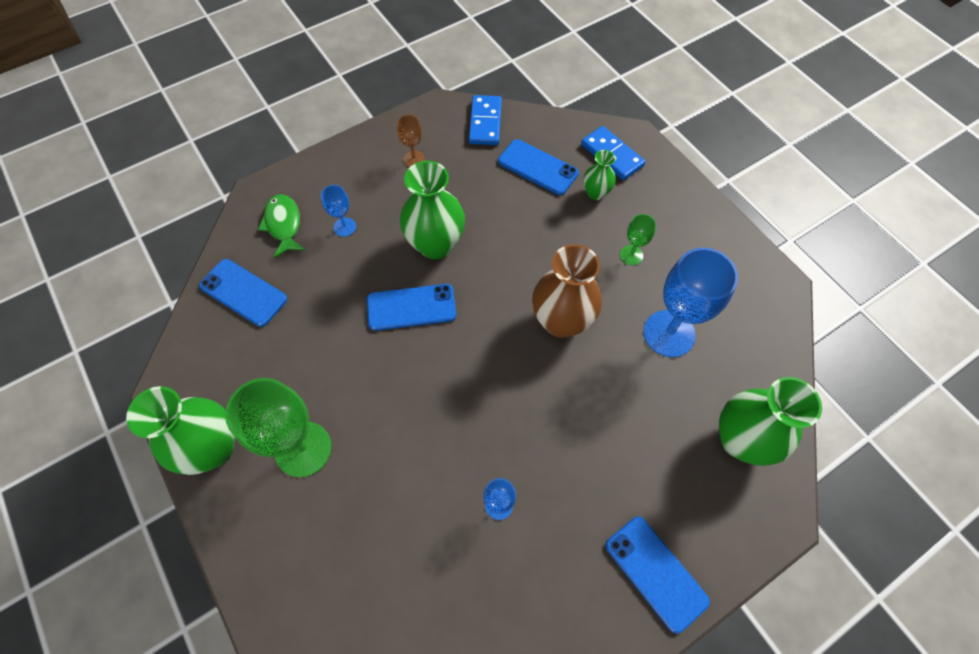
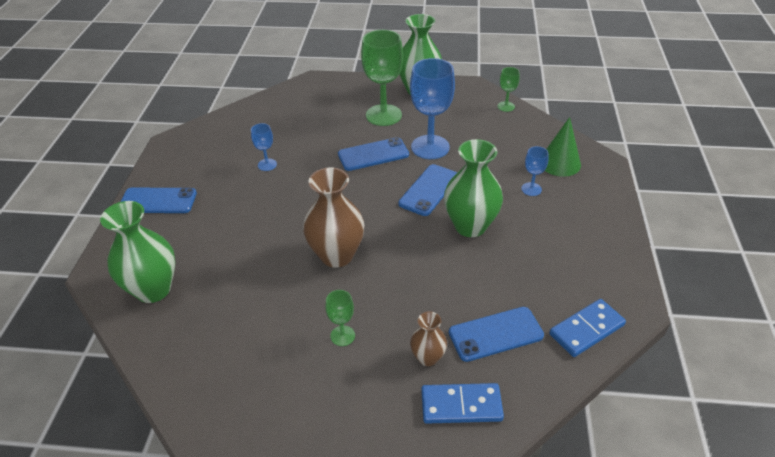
camera: 130 degrees right, 20 degrees down
(198, 325) = (506, 106): none -> green goblet
(243, 292) = (514, 129): blue phone -> blue phone (373, 154)
(284, 225) = (559, 163): green fish -> green cone
(414, 159) = (574, 256): brown goblet -> none
(485, 122) = (586, 330): blue domino -> blue domino turned 75 degrees counterclockwise
(596, 193) = (428, 357): green vase -> brown vase
(669, 333) = (258, 308): blue goblet -> blue goblet (430, 147)

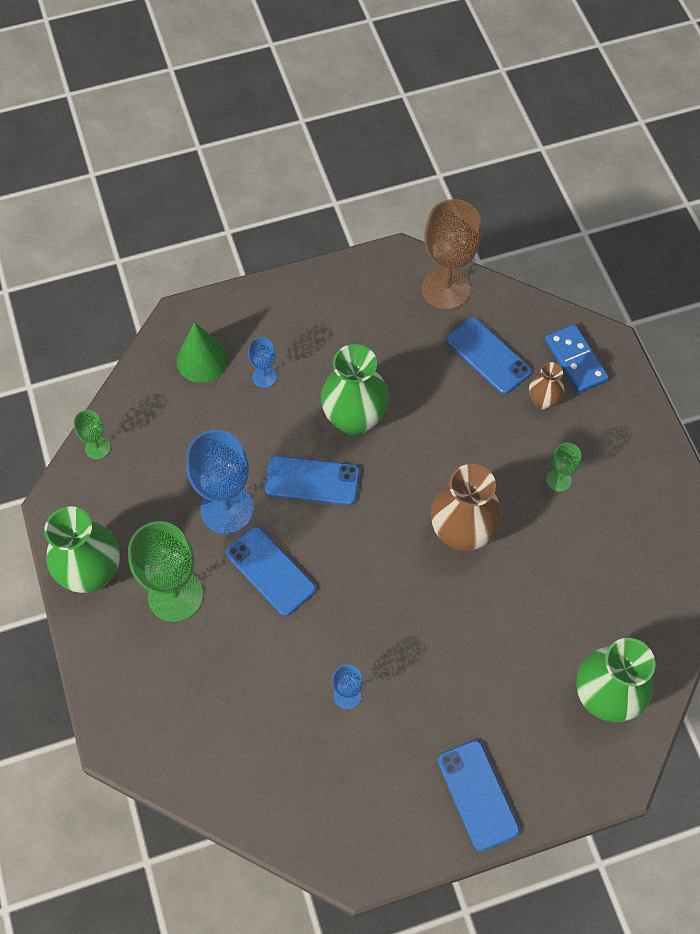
camera: 115 degrees left, 20 degrees up
(586, 330) = (445, 289): blue domino -> brown goblet

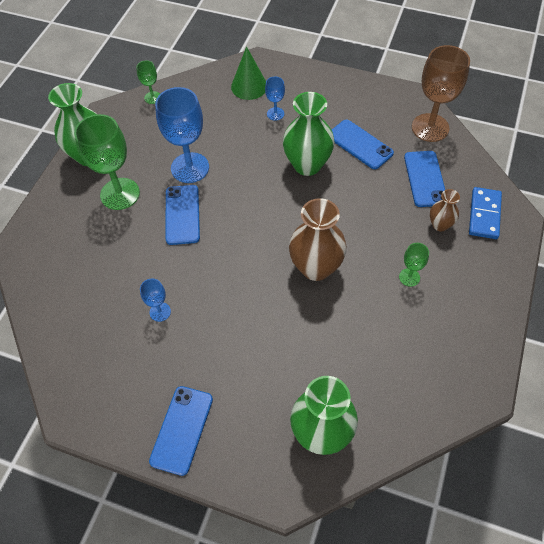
camera: 40 degrees right, 5 degrees down
(312, 481) = (251, 182): blue phone -> blue phone (360, 144)

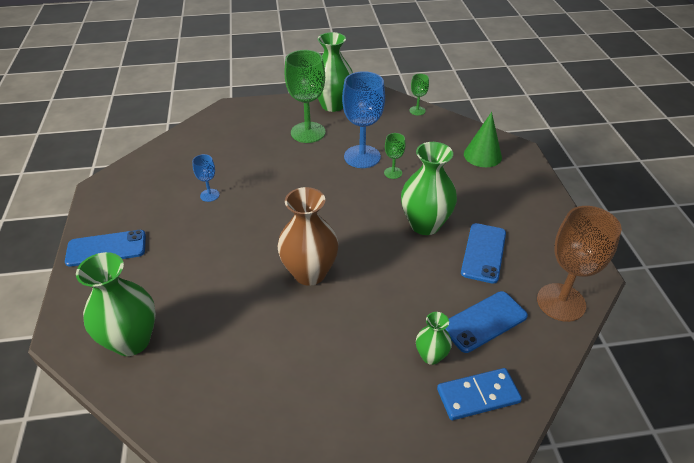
camera: 60 degrees right, 15 degrees down
(182, 214) = (311, 171): blue phone -> none
(275, 114) = (466, 182): blue goblet -> none
(409, 277) = (343, 351): green goblet -> green goblet (393, 173)
(440, 225) = (431, 356): brown vase -> green vase

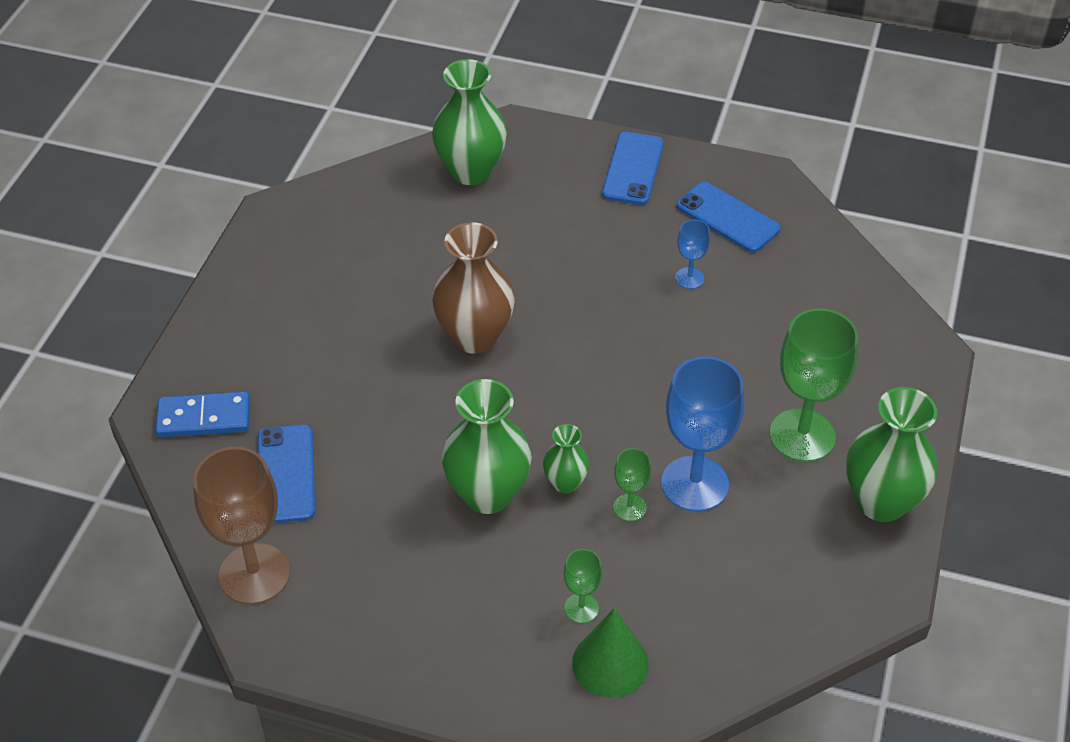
camera: 115 degrees right, 5 degrees up
(417, 111) = (804, 631): green goblet -> green goblet (581, 608)
(431, 356) = (279, 400): green vase -> green vase (565, 483)
(478, 396) = (204, 418): blue domino -> blue domino turned 75 degrees clockwise
(483, 253) = (391, 536): blue phone -> blue phone (727, 217)

